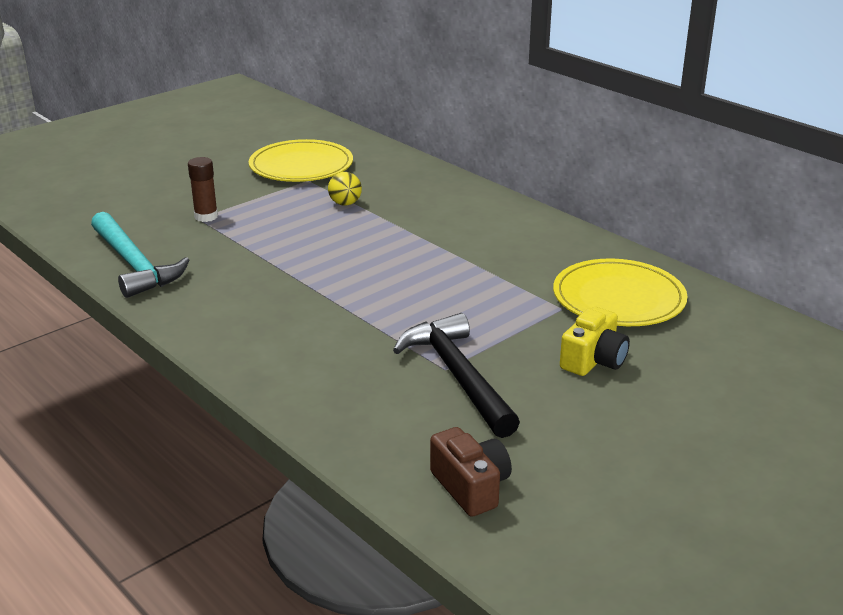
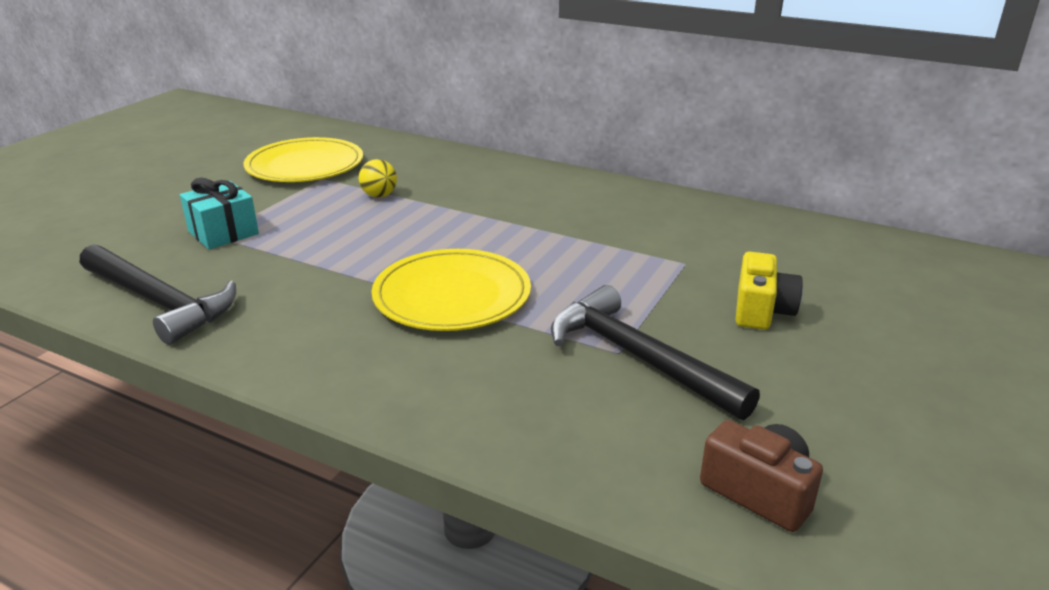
camera: 20 degrees left, 0 degrees up
(134, 265) = (159, 302): turquoise hammer -> black hammer
(206, 216) = (223, 233): brown glue stick -> turquoise gift
(618, 298) = (730, 243): yellow plate -> yellow plate (452, 295)

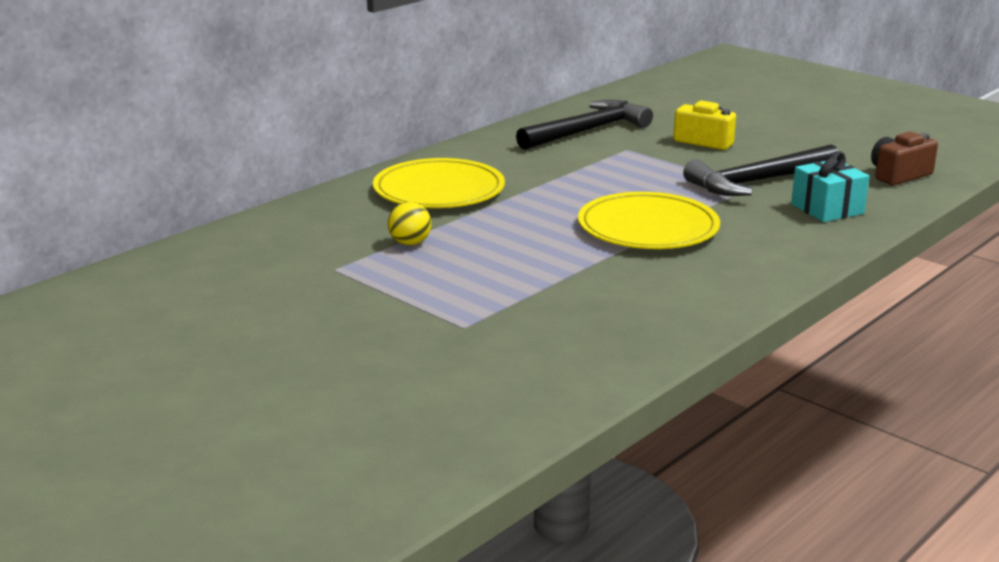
camera: 75 degrees left, 5 degrees down
(159, 302) = (613, 350): black hammer -> black hammer (587, 131)
(223, 233) = (458, 322): turquoise gift -> turquoise gift (827, 209)
(305, 165) = (281, 278): yellow plate -> yellow plate (439, 190)

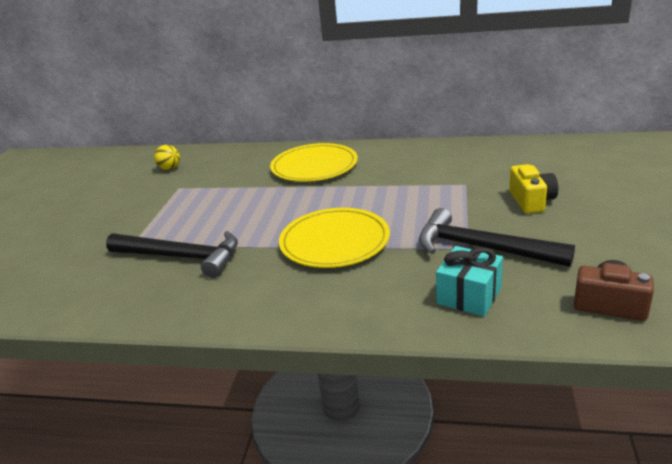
camera: 60 degrees right, 5 degrees up
(410, 243) = (230, 190): yellow ball -> yellow ball (170, 168)
(587, 131) = (477, 162): black hammer -> black hammer (181, 257)

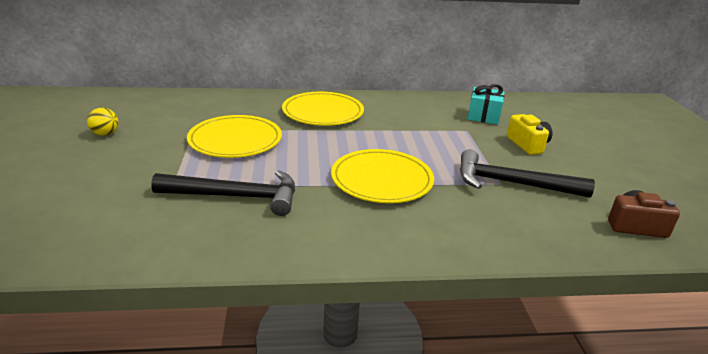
camera: 20 degrees left, 0 degrees up
(170, 168) = (173, 110): yellow ball -> yellow ball (105, 134)
(211, 198) = (235, 140): none -> yellow plate
(469, 296) = (525, 223): turquoise gift -> turquoise gift (483, 116)

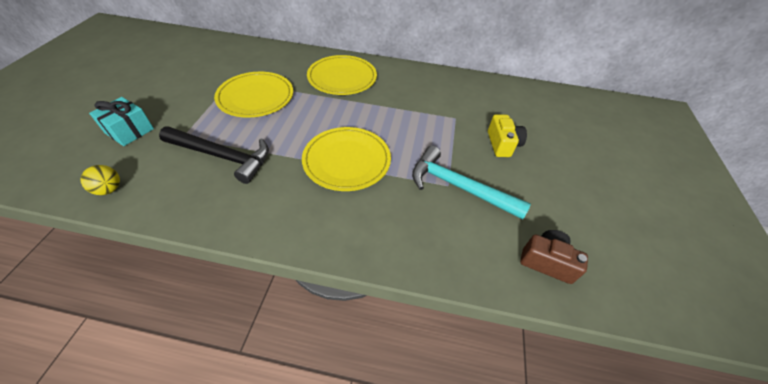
camera: 15 degrees right, 20 degrees up
(105, 134) = (166, 75): yellow ball -> yellow ball (109, 189)
(483, 116) = (481, 103): turquoise gift -> turquoise gift (129, 131)
(512, 183) = (459, 187): black hammer -> turquoise hammer

